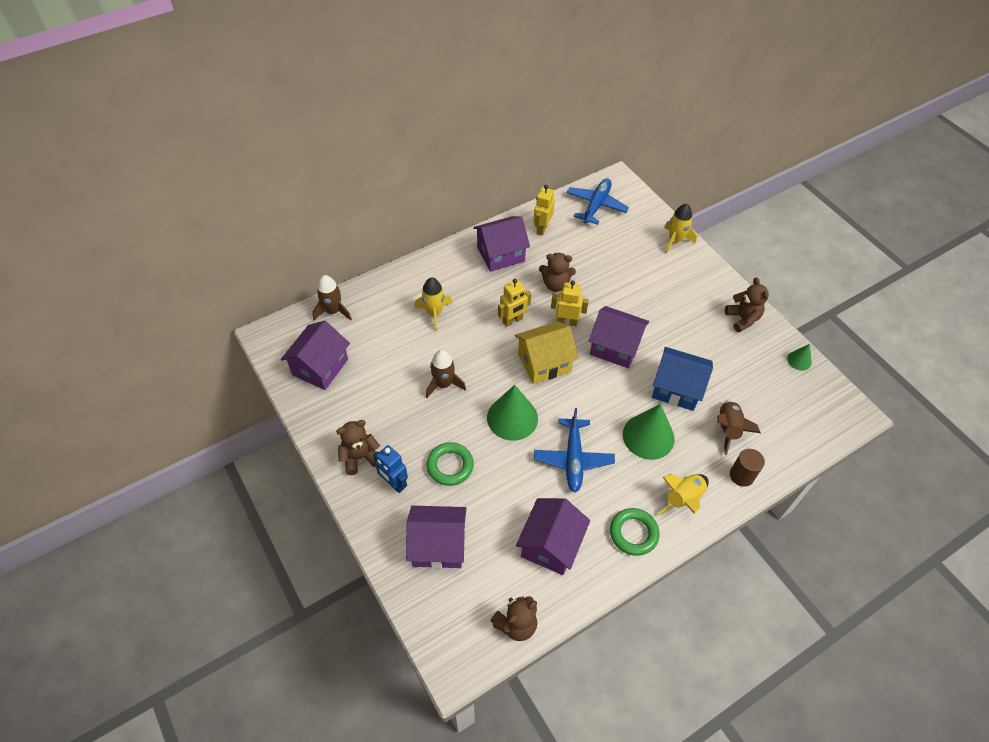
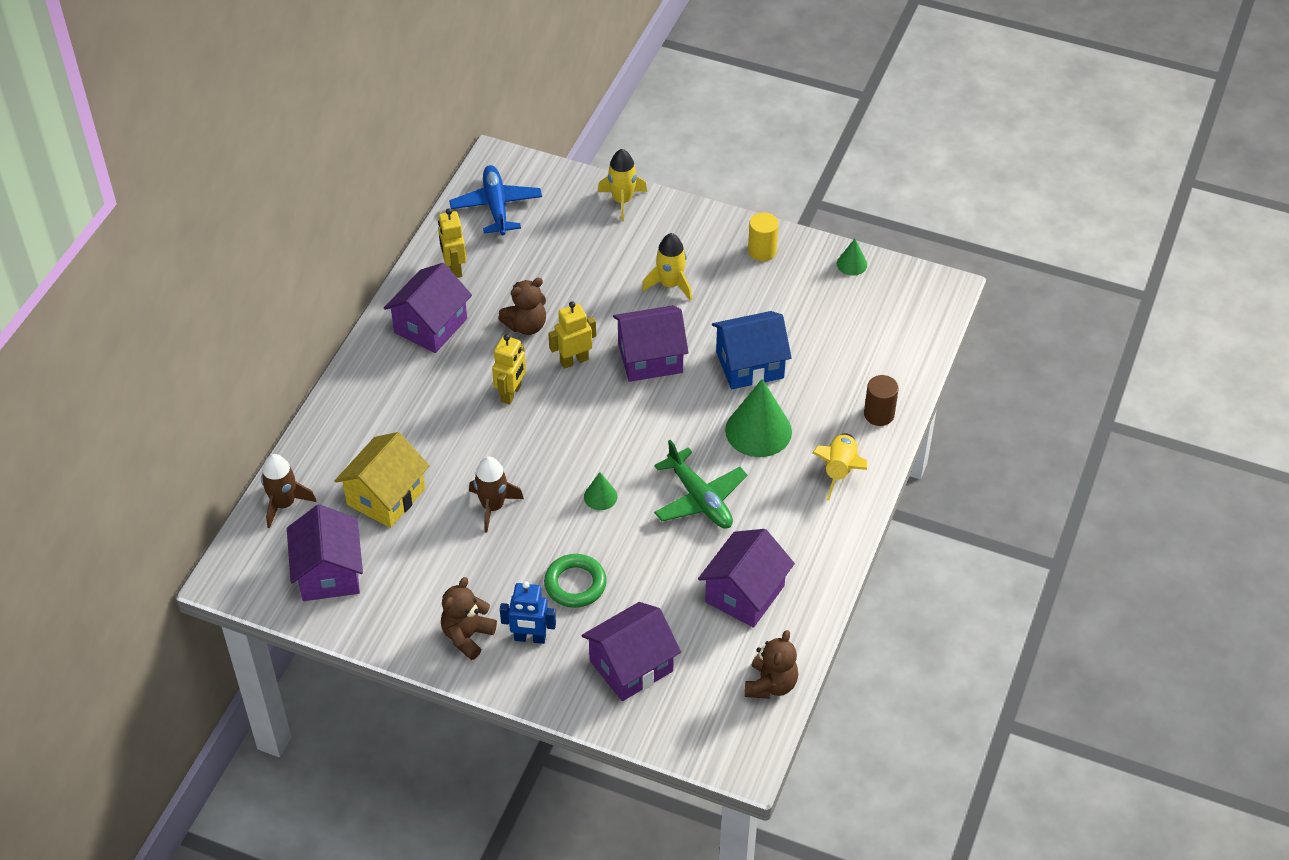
camera: 35 degrees left, 5 degrees down
(434, 313) = (411, 437): yellow rocket -> yellow rocket (670, 284)
(512, 418) = (600, 496): green cone -> green cone, size x0.49
(544, 362) = (586, 419): yellow house -> yellow house (386, 496)
(550, 545) = (744, 594): purple house -> purple house turned 45 degrees clockwise
(573, 459) = (700, 499): blue plane -> green plane
(633, 533) = (817, 532): green ring -> none
(728, 429) = (832, 376): brown rocket -> none
(742, 319) = (762, 251): brown teddy bear -> yellow cylinder

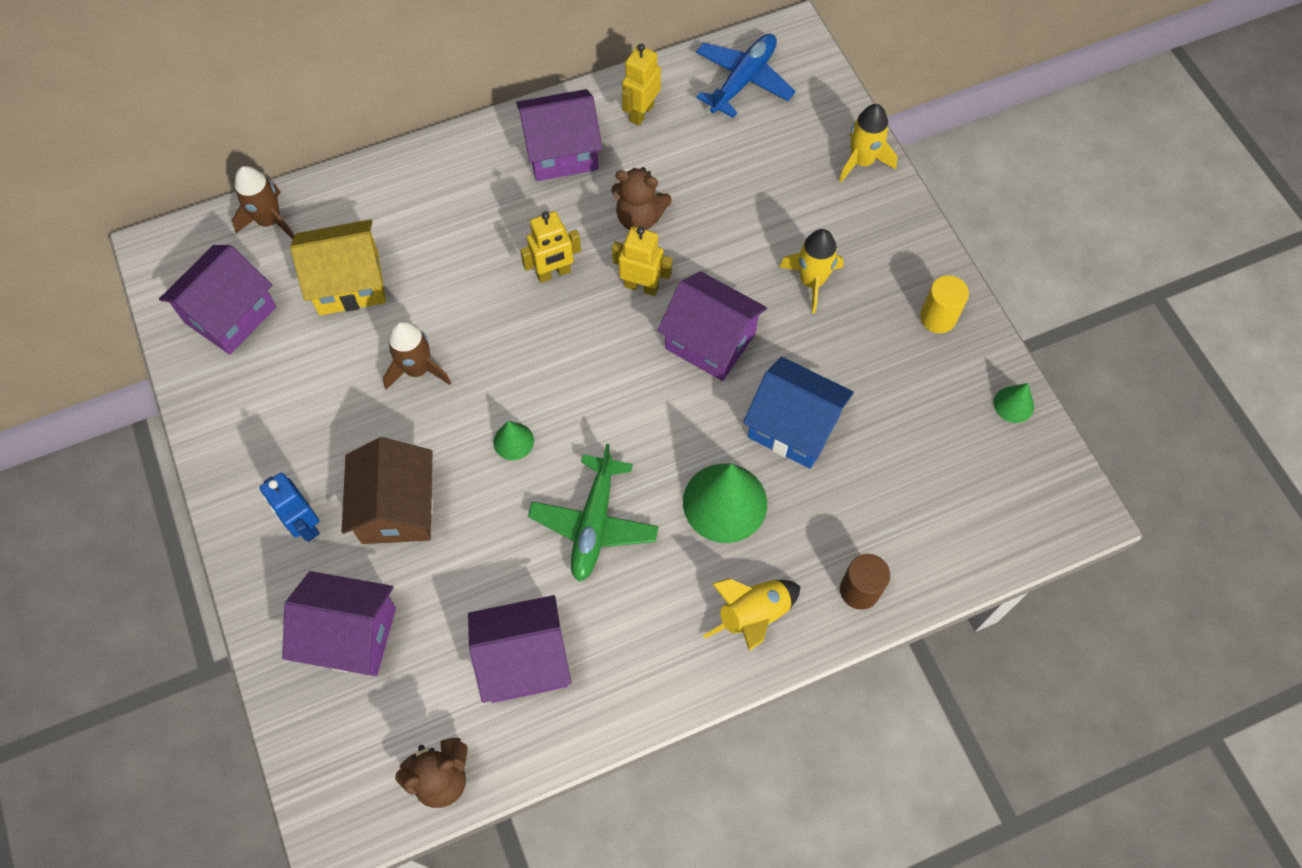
camera: 45 degrees right, 15 degrees up
(467, 636) = (261, 474): brown teddy bear -> none
(575, 584) = (397, 508): green ring -> brown house

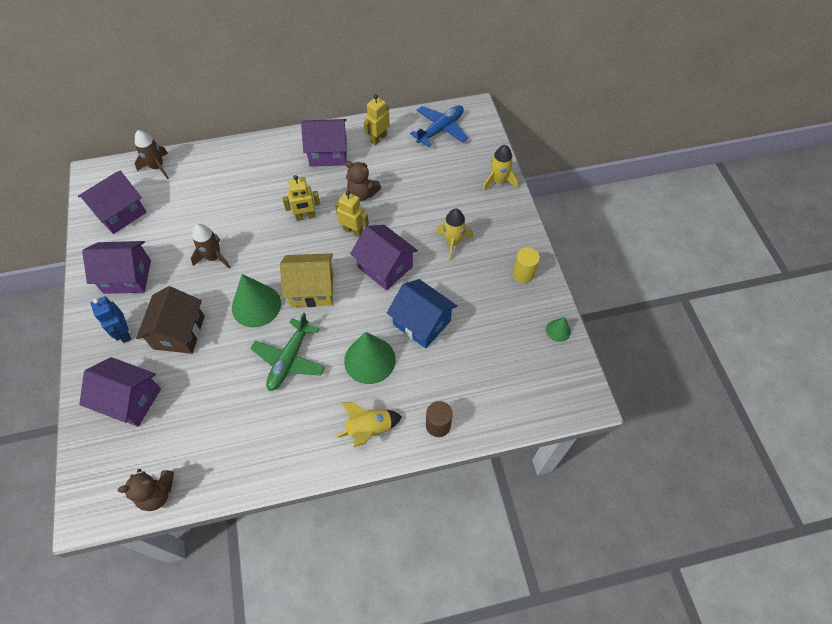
camera: 10 degrees right, 5 degrees down
(349, 283) = (190, 205): yellow house -> yellow house (312, 289)
(513, 441) = (256, 305): green cone -> green cone, size x2.03
(524, 660) = (226, 432): purple house -> purple house (127, 277)

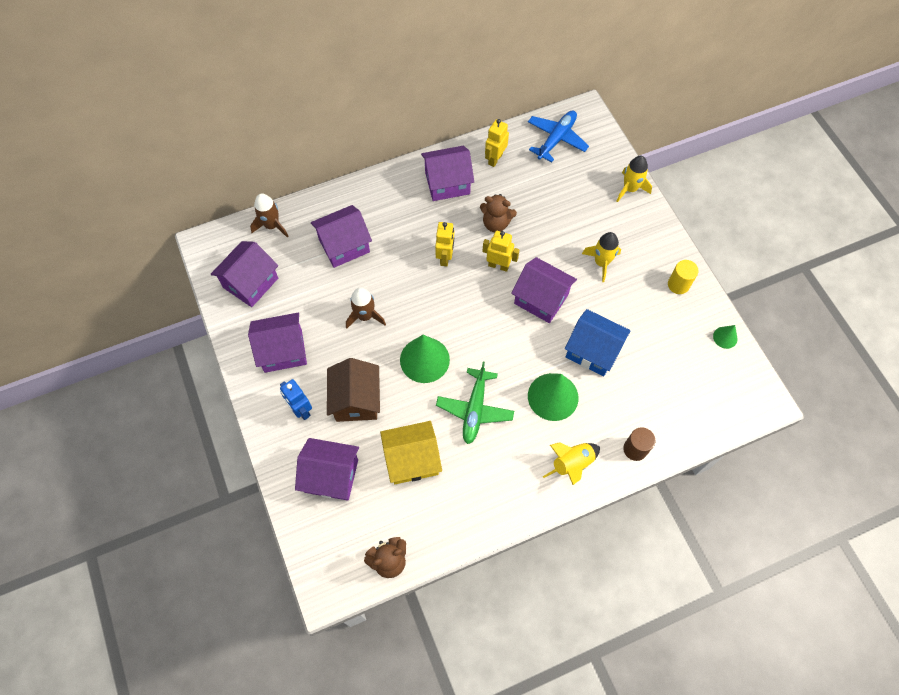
camera: 10 degrees left, 5 degrees up
(216, 193) = (344, 245): none -> purple house
(305, 216) = (445, 257): yellow robot -> yellow robot turned 60 degrees counterclockwise
(312, 289) = (475, 334): yellow house -> yellow house (412, 459)

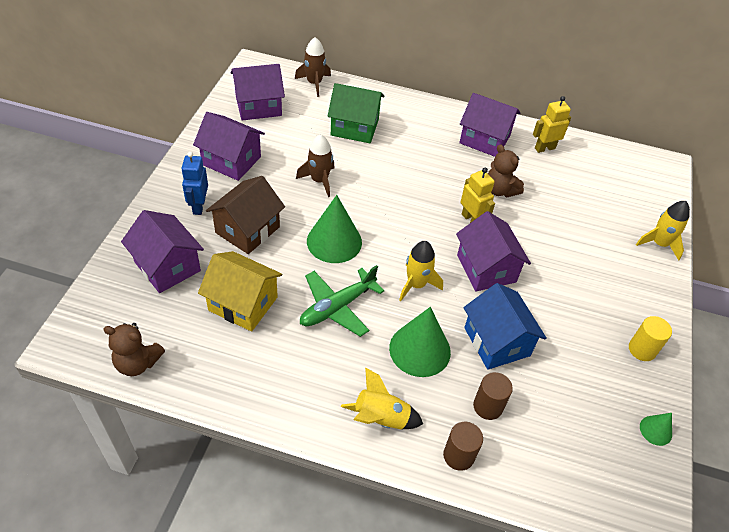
camera: 35 degrees right, 15 degrees down
(344, 245) = (354, 127): purple house -> green house
(445, 257) = (429, 185): yellow robot -> none
(556, 139) = (618, 167): blue plane -> none
(601, 262) = (574, 280): yellow rocket -> yellow rocket (416, 284)
(624, 402) = (488, 406): none -> brown cylinder

